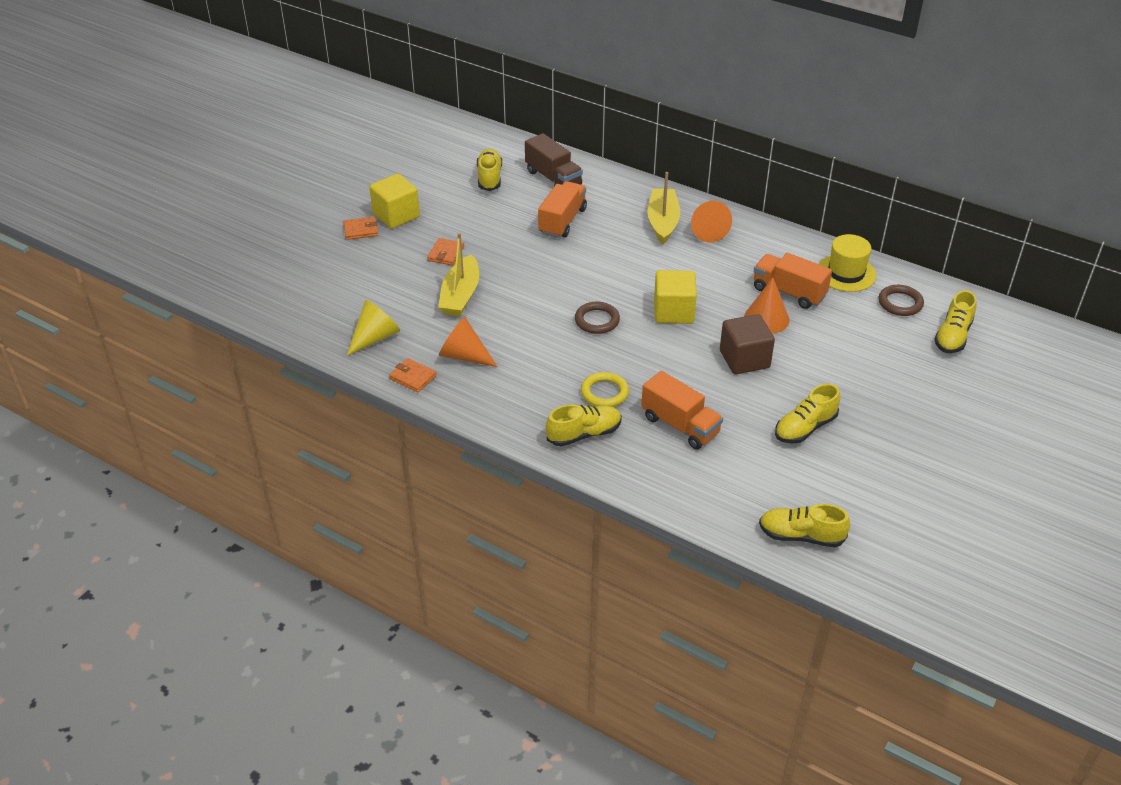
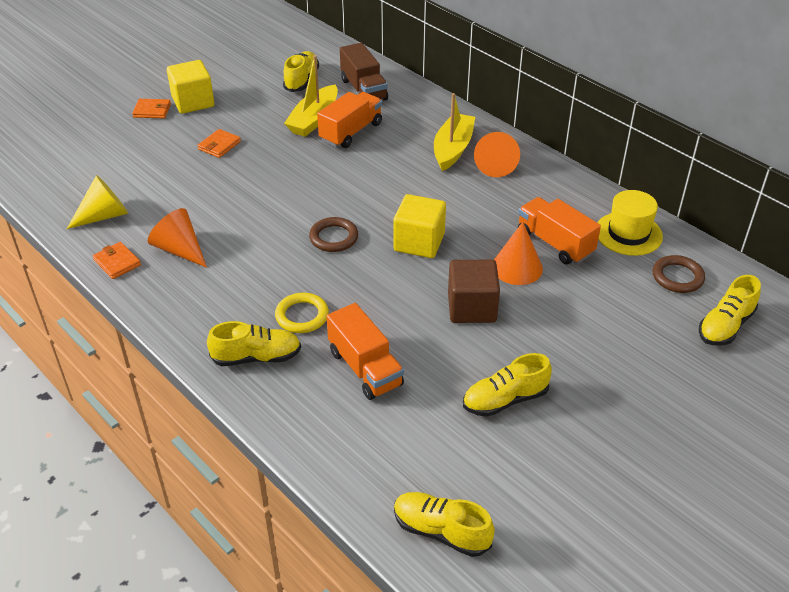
camera: 15 degrees right, 0 degrees up
(460, 295) = (210, 188): yellow boat -> yellow boat (314, 119)

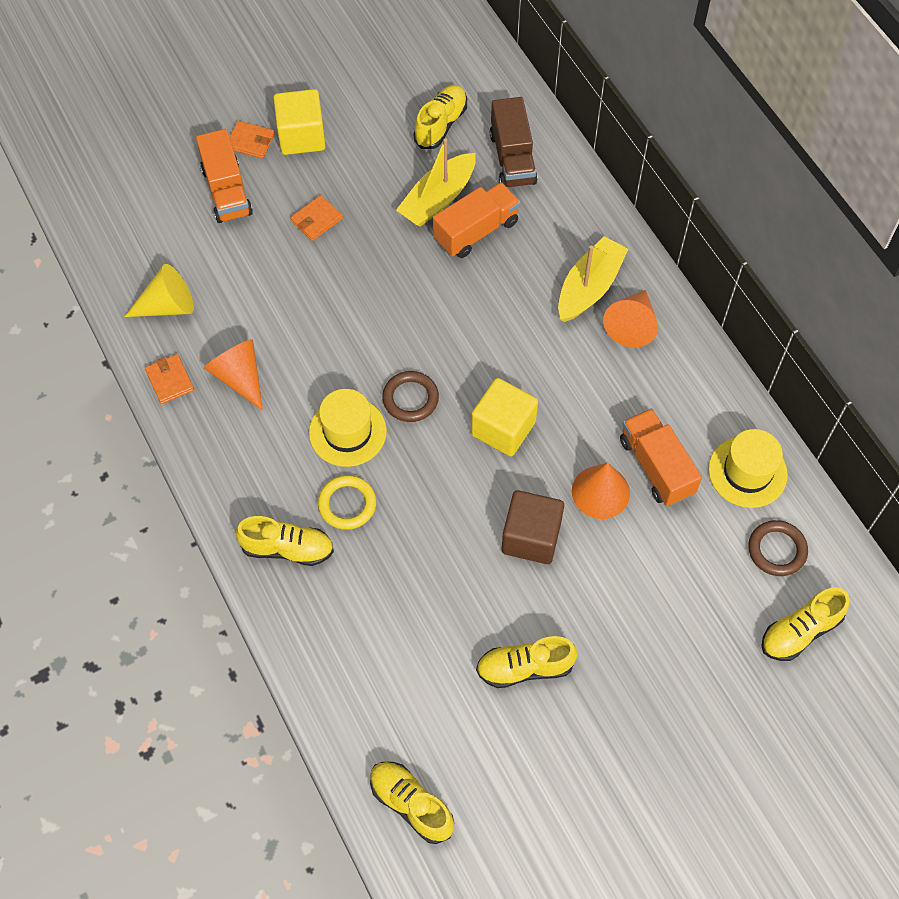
camera: 15 degrees right, 20 degrees up
(286, 268) = (347, 432): none -> yellow hat
(365, 368) = (394, 591): orange truck -> orange truck (227, 191)

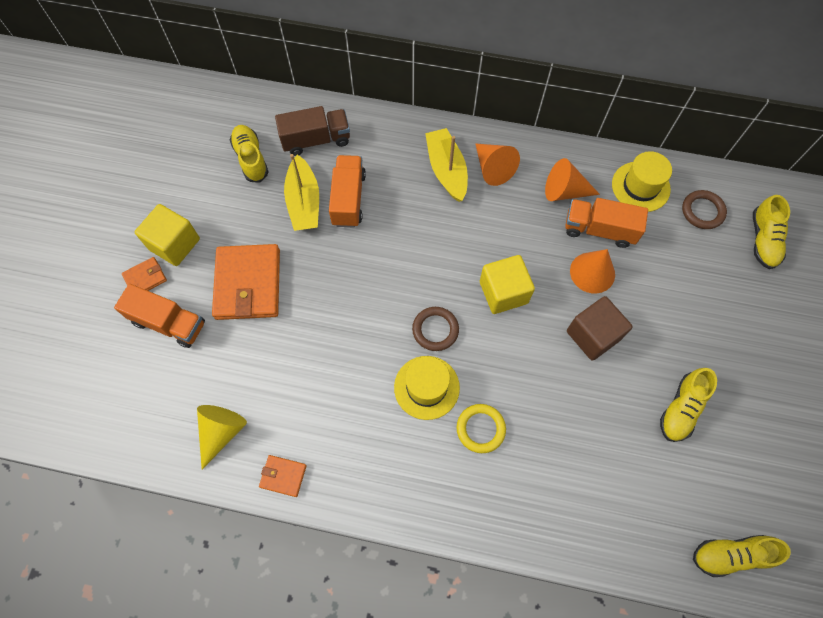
camera: 50 degrees left, 5 degrees up
(239, 377) = (323, 426): orange cone -> orange cone (564, 191)
(287, 548) = (483, 494): yellow shoe -> none
(316, 220) = (248, 284): orange wallet -> orange wallet, size x2.13
(512, 158) = (316, 140): brown truck -> brown truck turned 45 degrees counterclockwise

